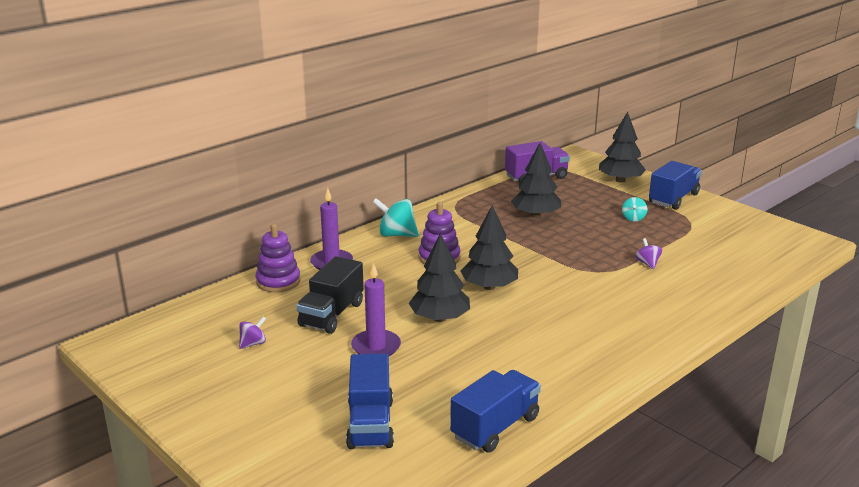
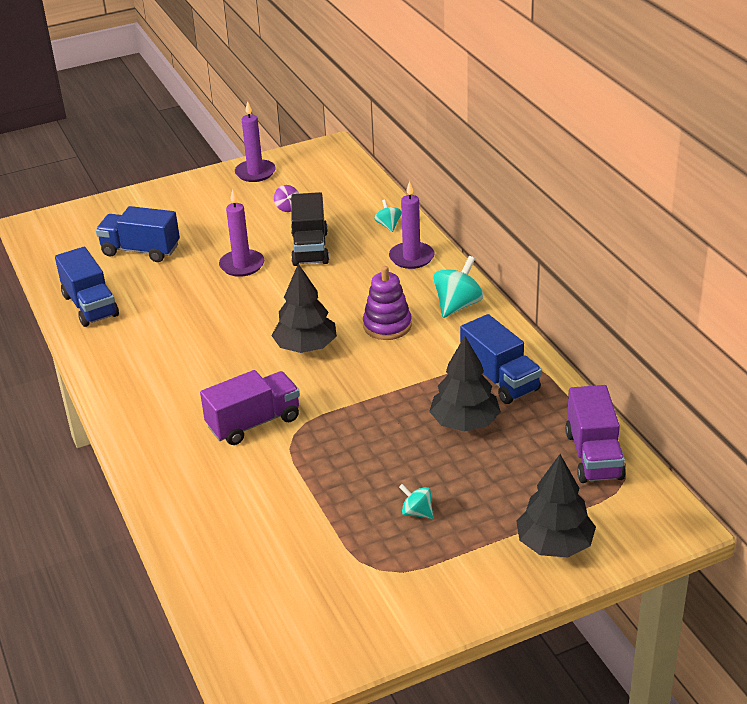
camera: 110 degrees right, 10 degrees up
(170, 383) = (255, 173): none -> purple candle
(278, 281) = (388, 225): purple stacking toy -> turquoise spinning top
(332, 314) = (310, 248): black truck -> black truck turned 135 degrees counterclockwise
(439, 318) = (265, 306): black tree -> none
(599, 290) = (254, 423): none -> purple truck
(647, 263) = (289, 481): purple spinning top -> none
(673, 199) = (464, 581): blue truck -> blue truck (499, 379)

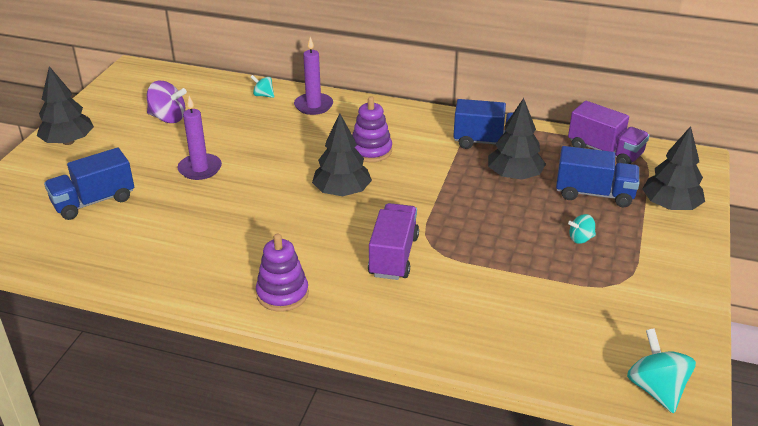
camera: 50 degrees left, 0 degrees up
(90, 306) = (119, 260): blue truck -> blue truck (594, 194)
(140, 398) = (282, 294): none -> purple stacking toy
(195, 191) = (68, 142): none -> black tree
(255, 173) = (99, 108): purple candle -> none
(287, 208) = (168, 118): purple spinning top -> purple spinning top, size x1.77
(310, 248) = (233, 134): black truck -> none
(457, 305) = (392, 117): turquoise spinning top -> turquoise spinning top (656, 389)

